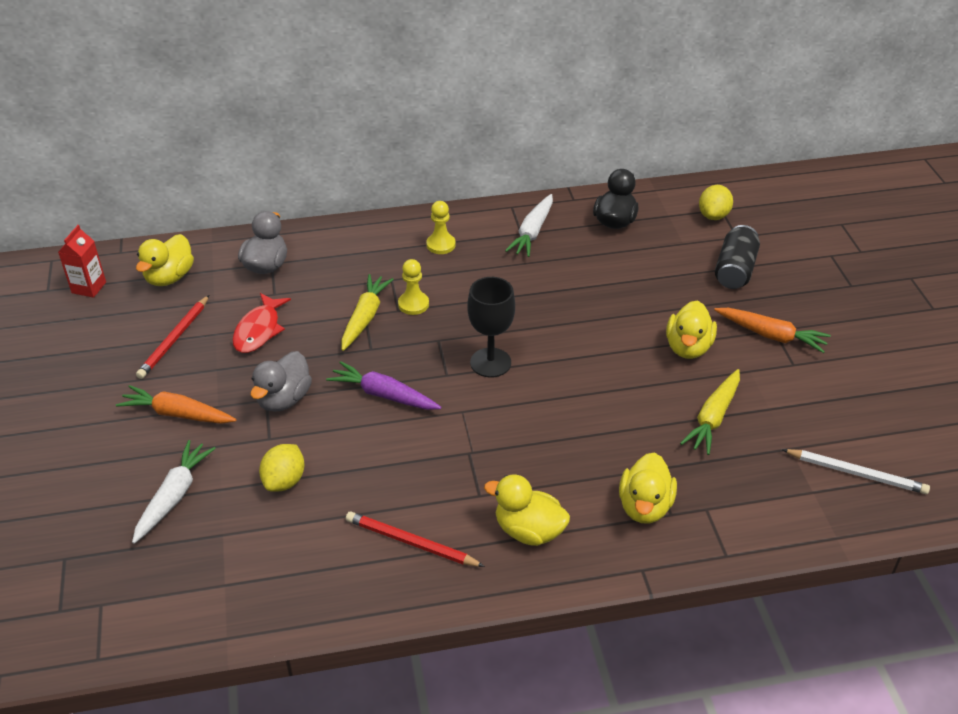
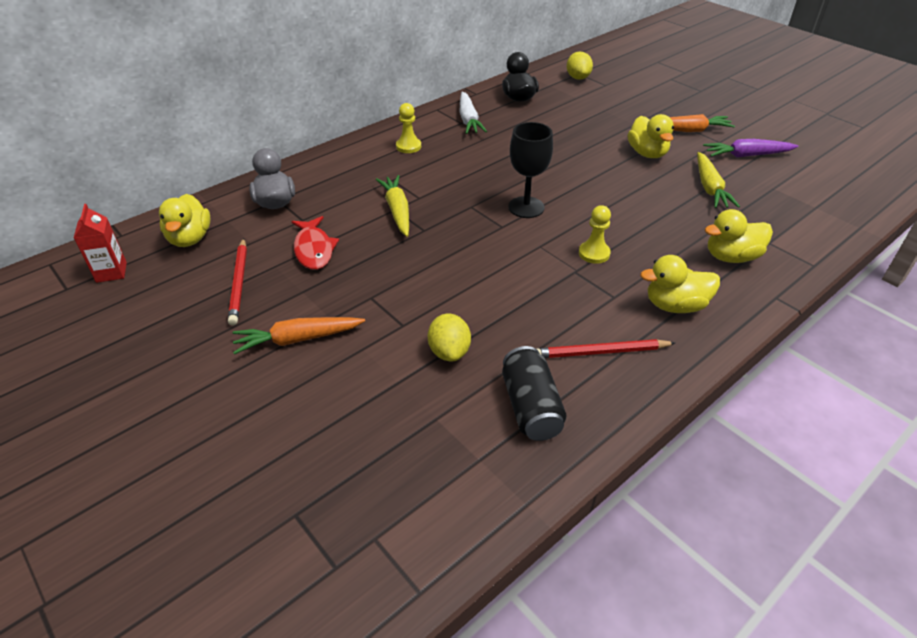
camera: 30 degrees left, 0 degrees up
(174, 496) = (359, 407): white carrot -> none
(283, 399) = (386, 291): grey duck -> none
(384, 395) = (468, 257): purple carrot -> purple carrot (747, 155)
(413, 304) = (427, 190): yellow pawn -> yellow pawn (594, 253)
(644, 506) = (731, 257): yellow duck -> yellow duck turned 90 degrees clockwise
(735, 270) = (625, 103): black can -> black can (531, 407)
(856, 473) = (826, 187): white pencil -> none

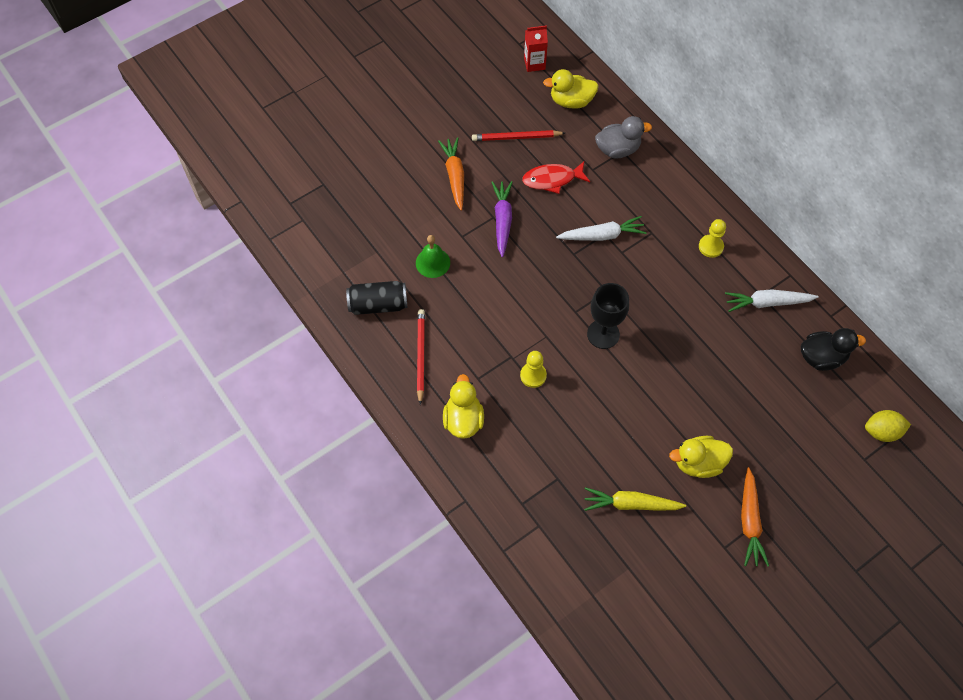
camera: 95 degrees right, 20 degrees up
(397, 211) = (602, 235): yellow carrot -> white carrot
(449, 352) = (432, 262): yellow lemon -> green bell
(731, 257) = (520, 484): yellow duck -> none
(747, 155) = (694, 566): purple carrot -> purple carrot (502, 220)

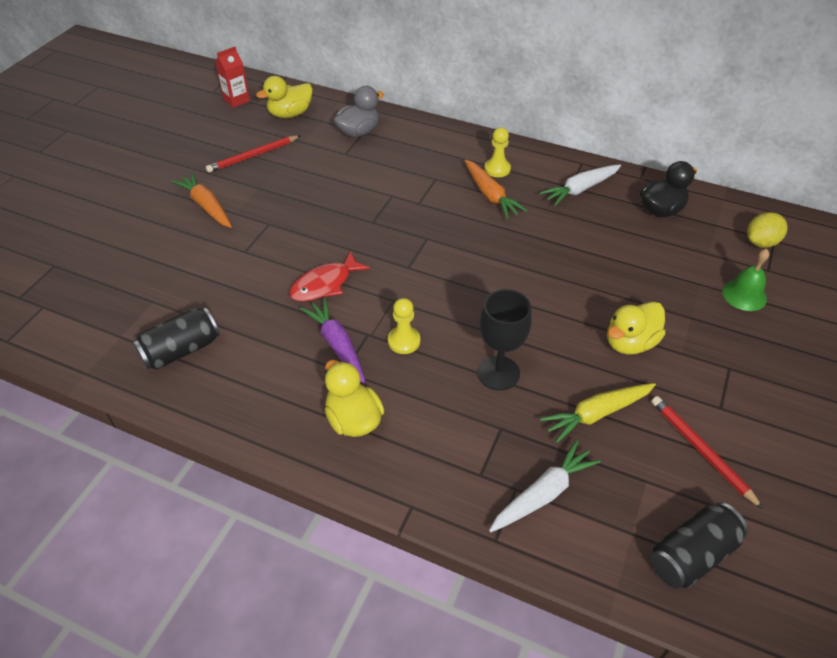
camera: 30 degrees left, 15 degrees down
(420, 356) = (262, 378): red pencil -> red pencil (701, 451)
(432, 262) = (225, 286): green bell -> green bell (744, 295)
(502, 220) = (280, 223): purple carrot -> purple carrot (337, 345)
(552, 179) = (311, 174): red fish -> red fish (325, 284)
(602, 235) = (390, 198): white carrot -> white carrot (543, 494)
(603, 334) = (450, 274): black goblet -> black goblet (498, 373)
(620, 630) = (691, 555): none -> black can
(749, 521) = (721, 371): orange carrot -> orange carrot (490, 195)

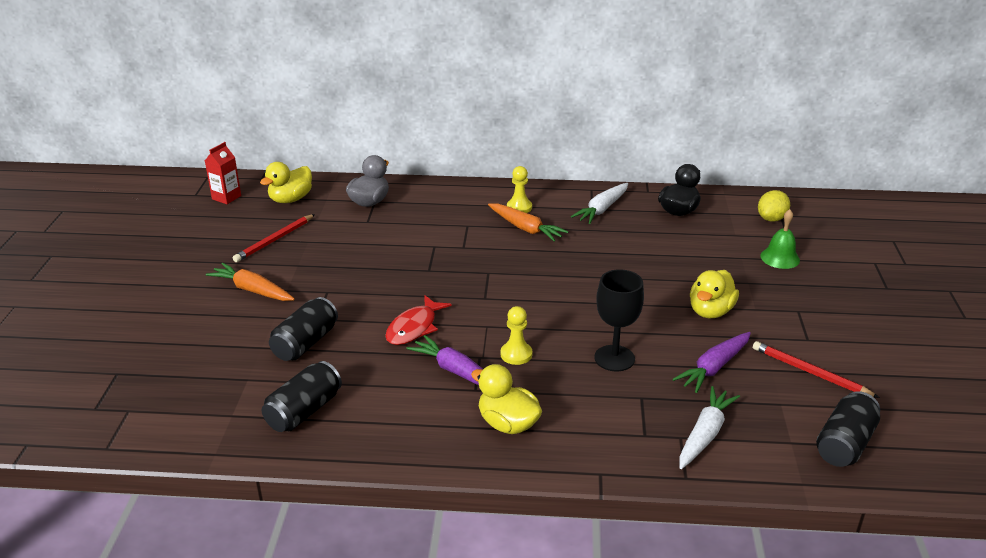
camera: 20 degrees left, 15 degrees down
(221, 276) = (305, 343): none -> black can
(597, 414) = (714, 368): yellow carrot -> purple carrot

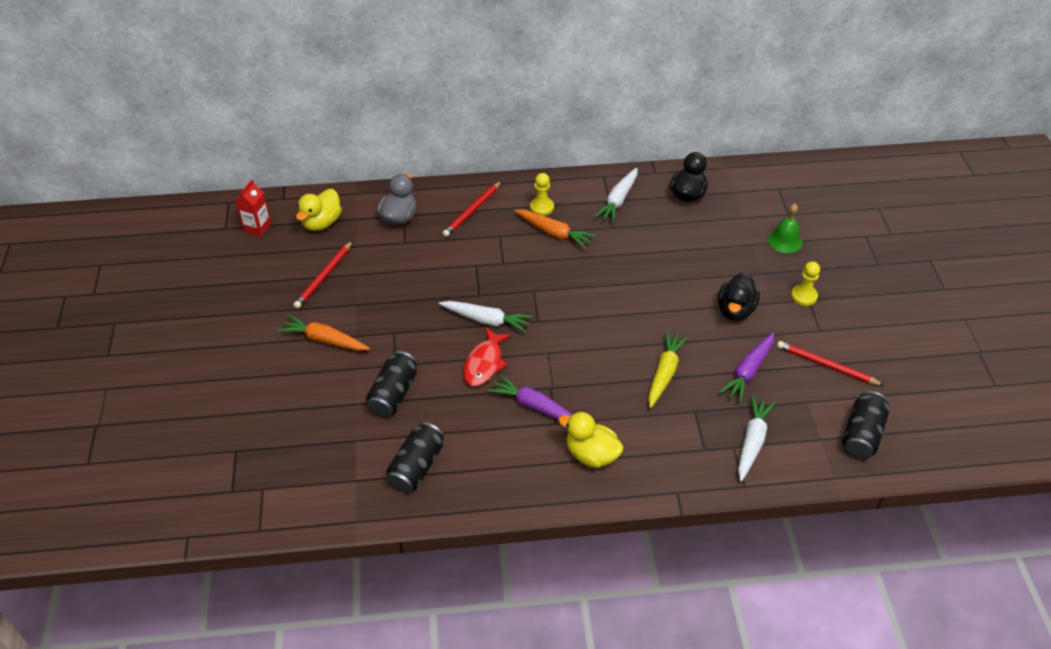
camera: 10 degrees left, 15 degrees up
(429, 291) = (486, 320): none -> white carrot
(446, 204) = (472, 211): none -> red pencil
(516, 354) = (580, 380): yellow pawn -> yellow pawn (803, 296)
(614, 358) = (664, 373): black goblet -> yellow carrot
(710, 311) = (735, 310): yellow duck -> black duck
(771, 219) = (771, 194): yellow lemon -> none

